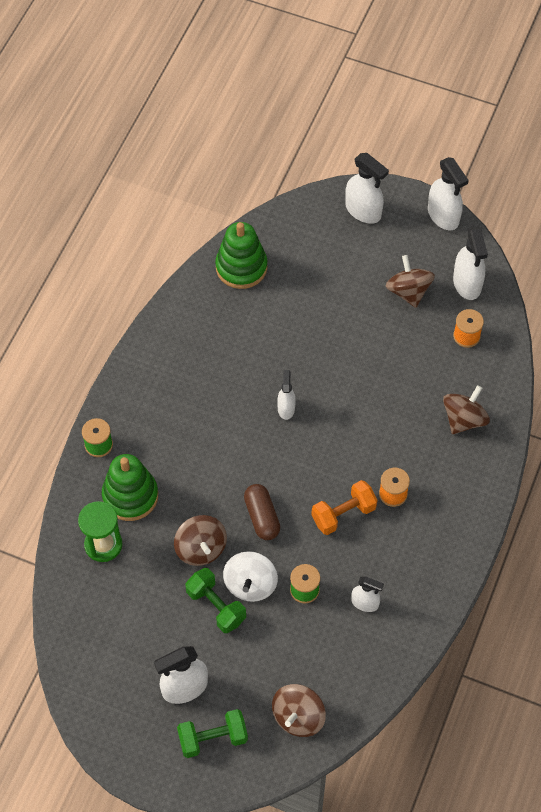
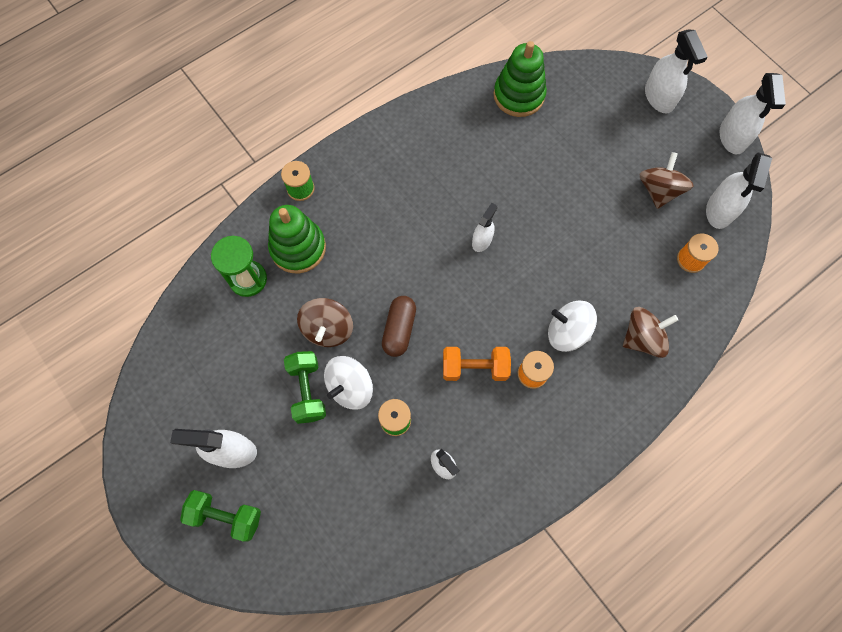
camera: 30 degrees right, 10 degrees up
(298, 717) = (314, 542): brown spinning top -> none
(401, 446) = (567, 332): none -> white spinning top

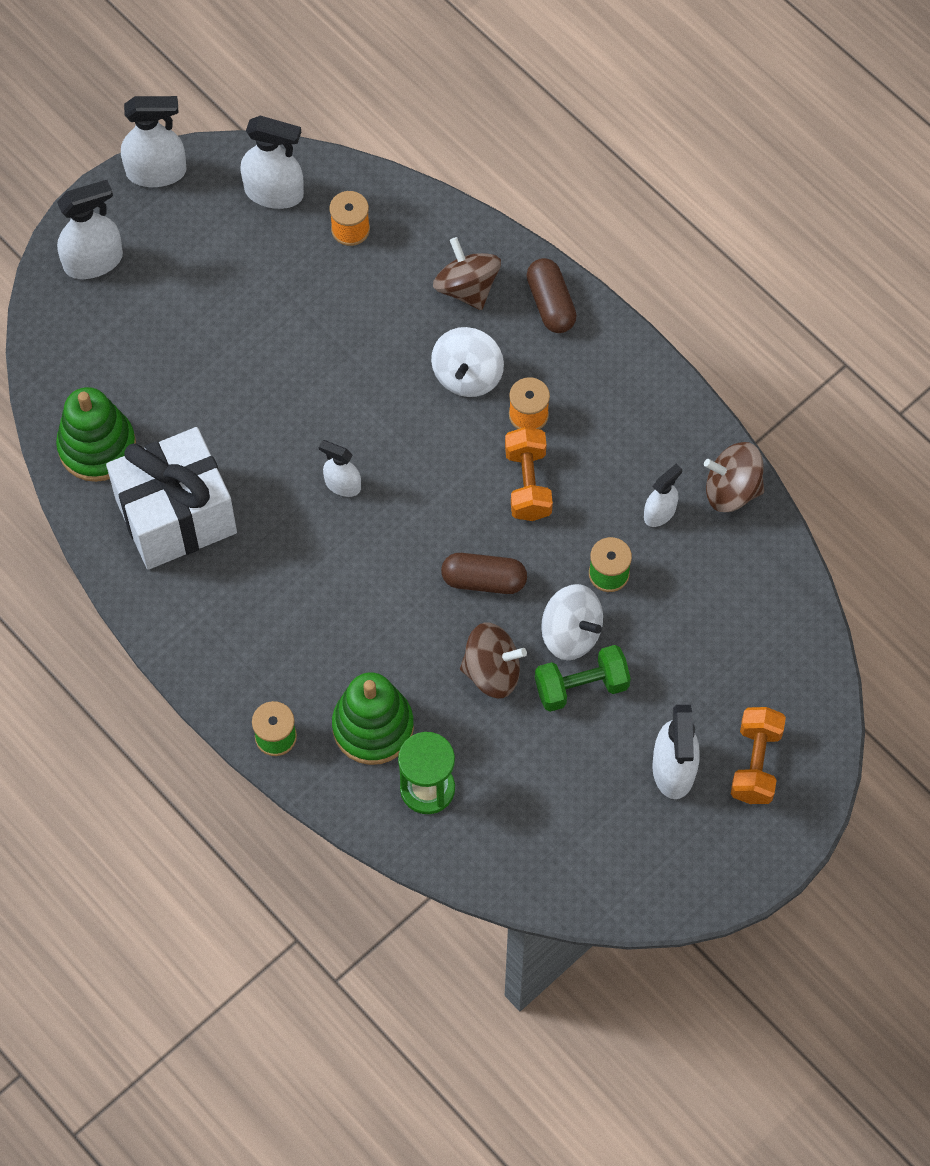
camera: 95 degrees left, 5 degrees down
(226, 516) = (755, 763): green dumbbell -> orange dumbbell
(465, 138) = (176, 516): none -> white gift
(629, 400) = (551, 304): none -> brown capsule
(659, 190) = (248, 265): brown spinning top -> brown spinning top (732, 490)

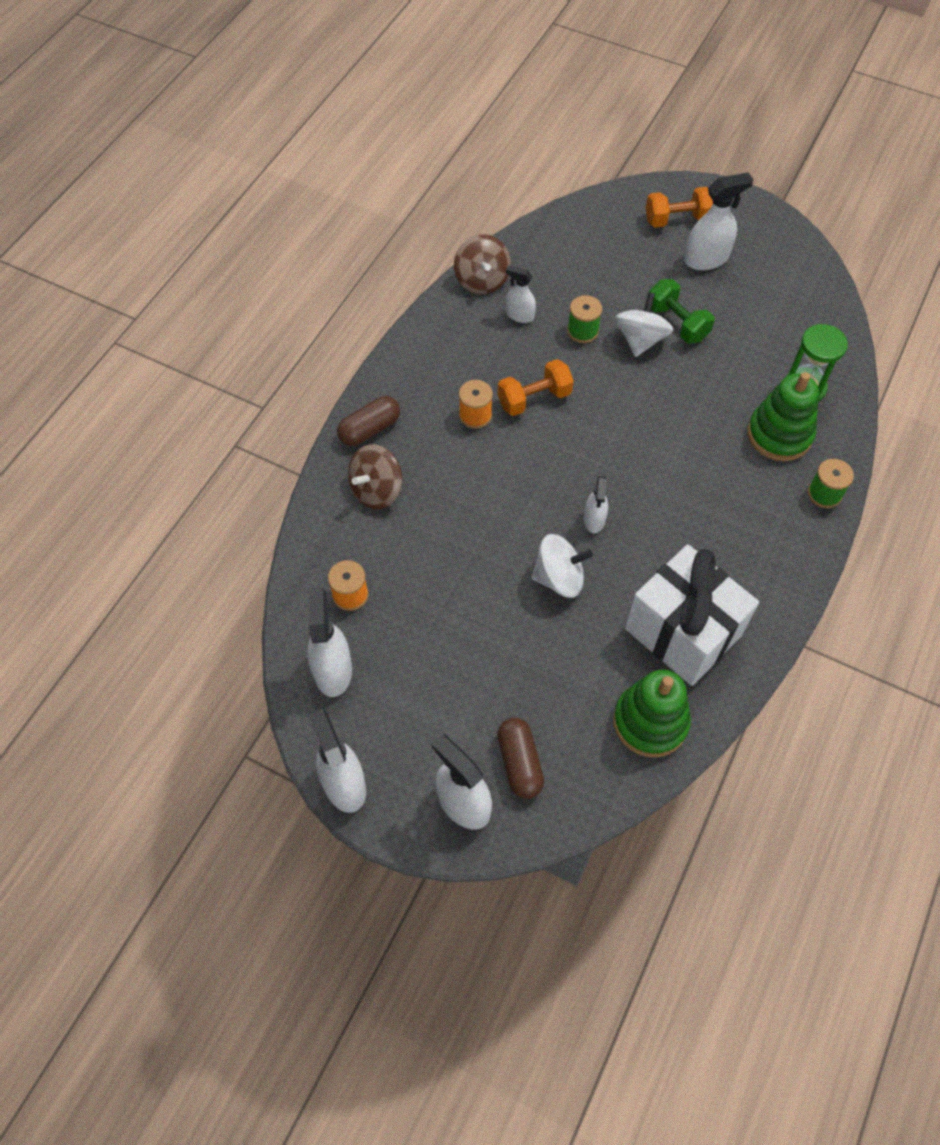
camera: 110 degrees left, 5 degrees down
(467, 375) = (457, 465): white spinning top -> white spinning top (559, 578)
(484, 580) = (627, 402): brown capsule -> brown capsule (519, 763)
(492, 671) = (695, 376): brown spinning top -> none

